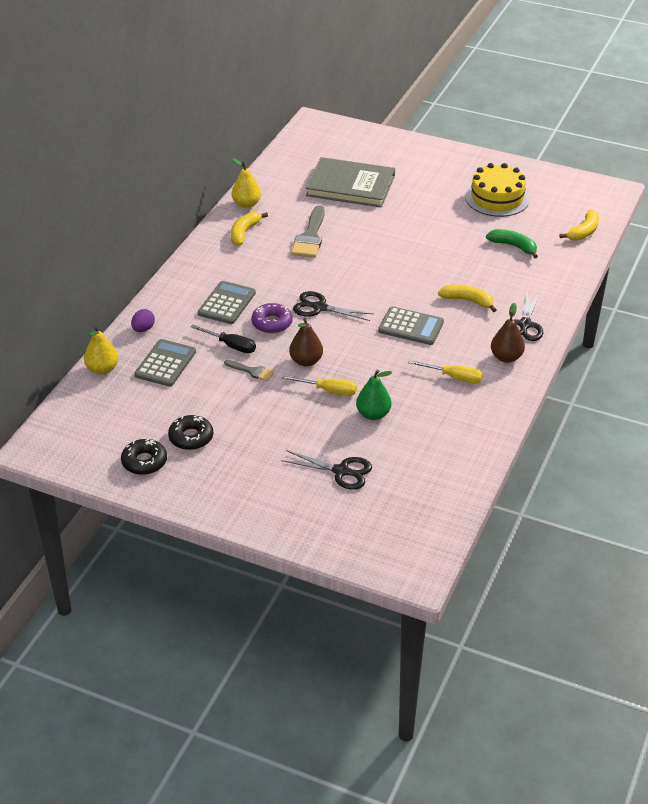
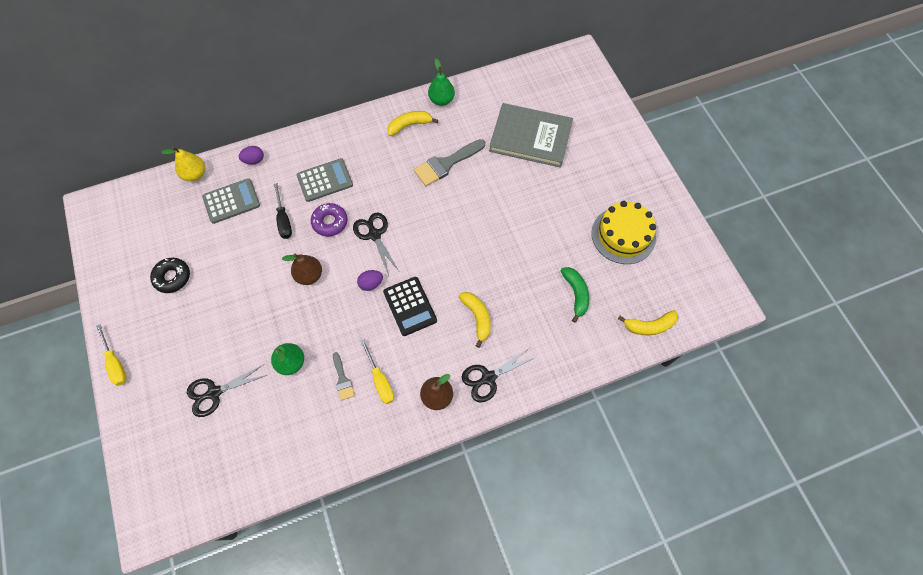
camera: 45 degrees right, 25 degrees up
(144, 462) = (127, 272): black donut -> none
(246, 204) = (441, 100): yellow pear -> green pear
(251, 371) = (269, 254): grey brush -> grey brush (342, 379)
(328, 390) = (291, 314): yellow screwdriver -> yellow screwdriver (115, 363)
(341, 471) = (214, 392): black scissors -> black scissors turned 90 degrees clockwise
(350, 186) = (530, 137): grey book -> grey book turned 45 degrees counterclockwise
(362, 334) = (371, 284): none -> purple egg
(411, 327) = (410, 306): grey calculator -> black calculator

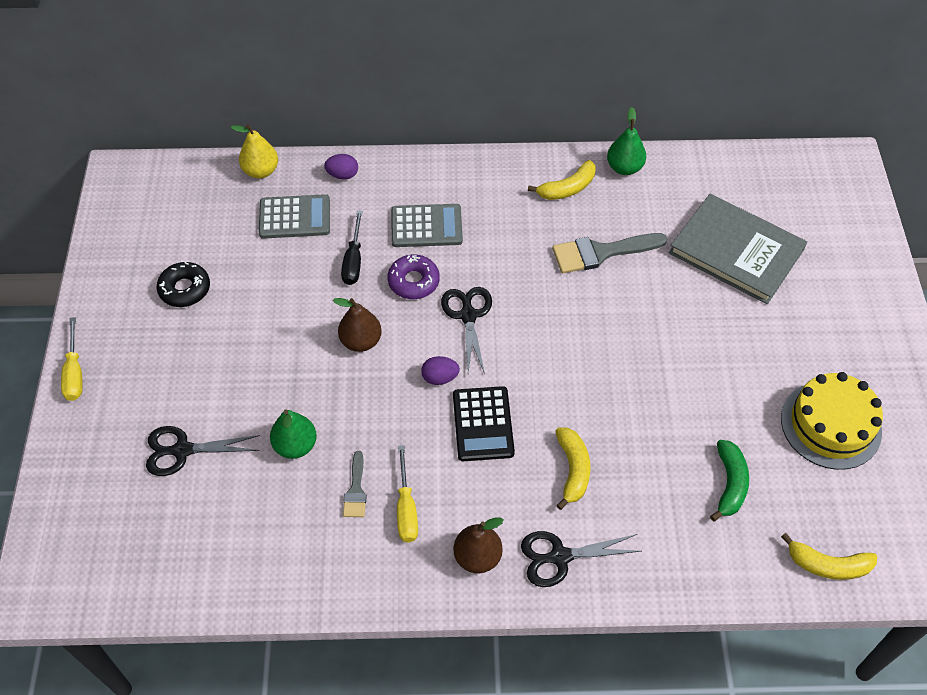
camera: 20 degrees right, 10 degrees down
(409, 125) = (567, 188): yellow banana -> yellow banana turned 150 degrees clockwise

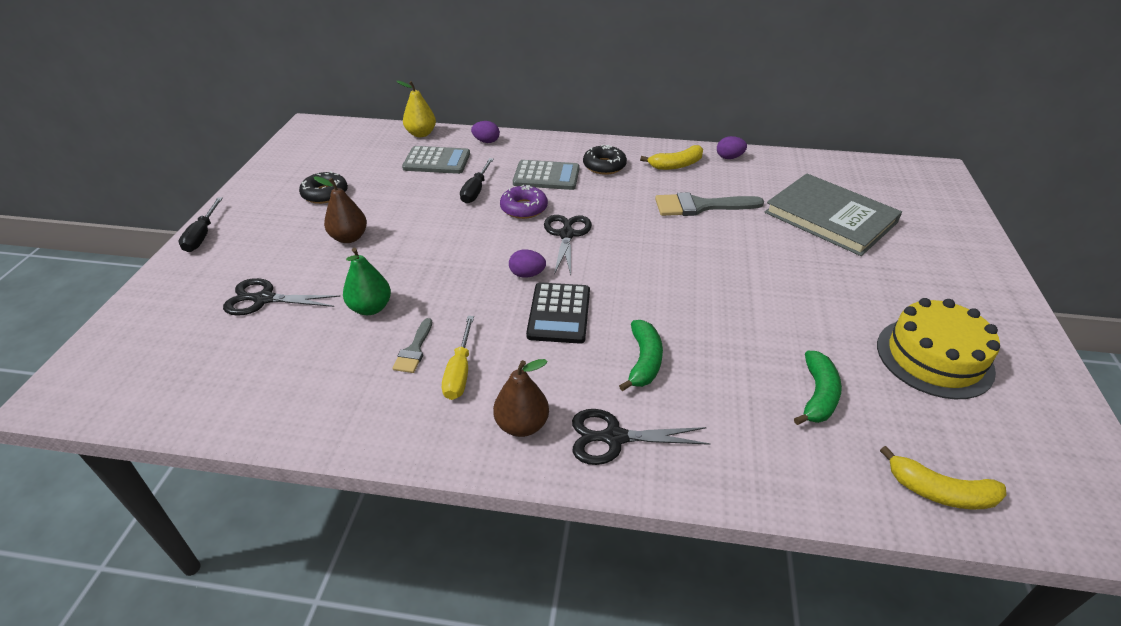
camera: 10 degrees right, 15 degrees down
(75, 372) = (202, 235): yellow screwdriver -> black screwdriver
(361, 341) = (462, 241): brown pear -> brown pear (349, 238)
(487, 200) = (604, 166): none -> black donut
(573, 470) = (644, 361): yellow banana -> green banana
(624, 168) = (729, 157): green pear -> purple egg

